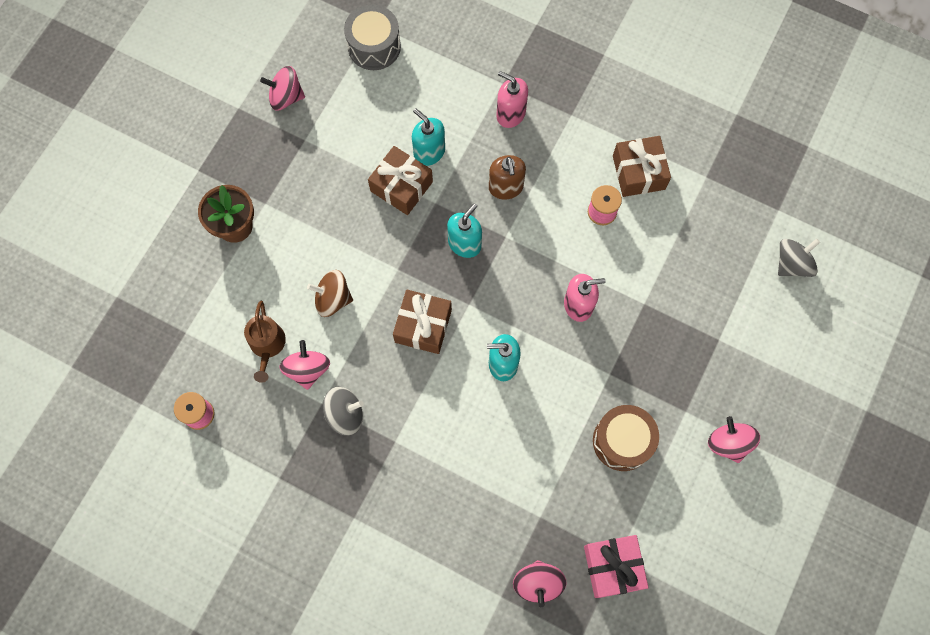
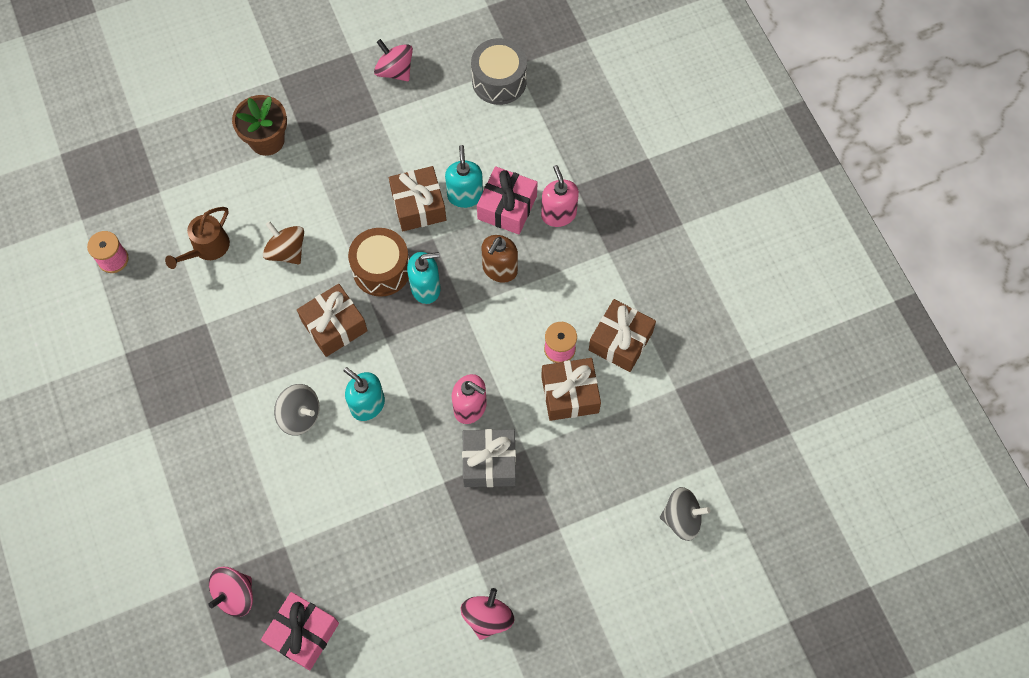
camera: 40 degrees right, 5 degrees down
(307, 369) = (219, 289): pink spinning top -> none
(345, 414) = (214, 345): grey spinning top -> grey spinning top (300, 415)
(468, 137) = (507, 207): none -> pink gift
(622, 441) = (403, 542): brown drum -> brown drum (381, 269)
(628, 333) = (489, 462): none -> grey gift
(639, 239) = (570, 394): none -> brown gift

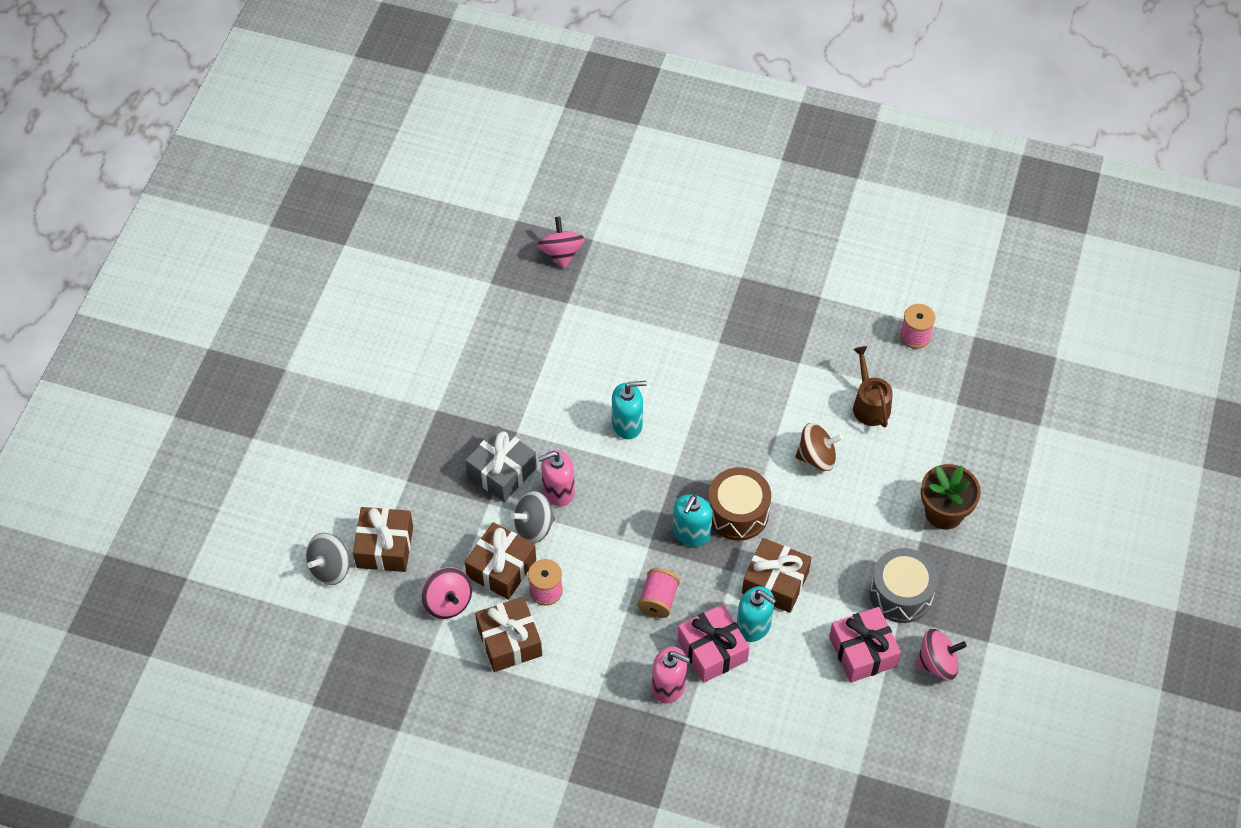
camera: 130 degrees right, 10 degrees down
(300, 415) = (660, 375): grey spinning top -> grey spinning top (534, 527)
(303, 633) = (494, 275): pink gift -> pink gift (862, 651)
(334, 326) = (716, 446): brown gift -> brown gift (385, 547)
(487, 617) = (392, 389): pink spinning top -> pink spinning top (448, 602)
(499, 81) = (852, 744): grey drum -> grey drum (901, 594)
(499, 269) = (658, 600): brown soap dispenser -> pink spool

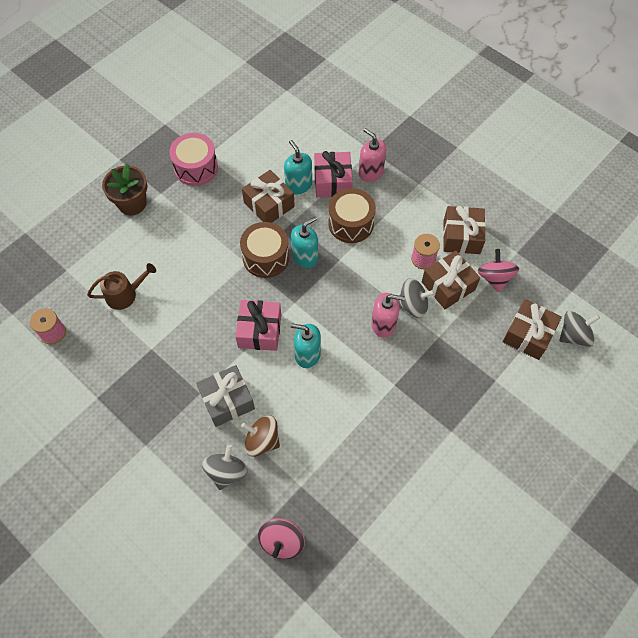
camera: 155 degrees left, 5 degrees up
(502, 472) = (419, 356): grey gift -> grey gift (227, 400)
(647, 286) = (226, 472): none -> grey spinning top
(658, 600) = (351, 223): pink spool -> brown drum
(816, 457) = (188, 273): brown spinning top -> brown spinning top (262, 441)
(862, 651) = (242, 146): pink gift -> pink gift (260, 331)
(869, 404) = (125, 294): brown watering can -> brown watering can turned 120 degrees counterclockwise
(901, 594) = (196, 168): grey drum -> pink drum
(937, 663) = (203, 124): pink spinning top -> none

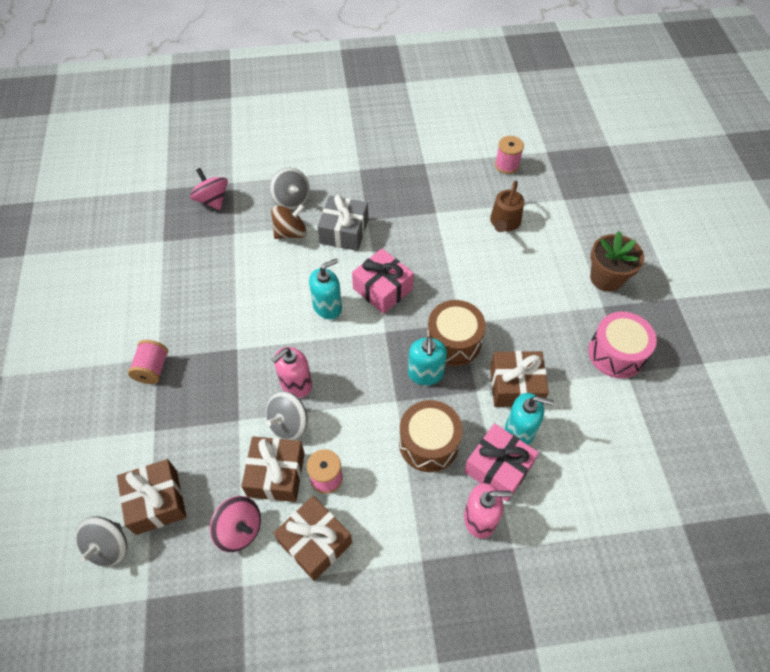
camera: 130 degrees right, 5 degrees down
(461, 426) = (152, 369): none -> pink spool

